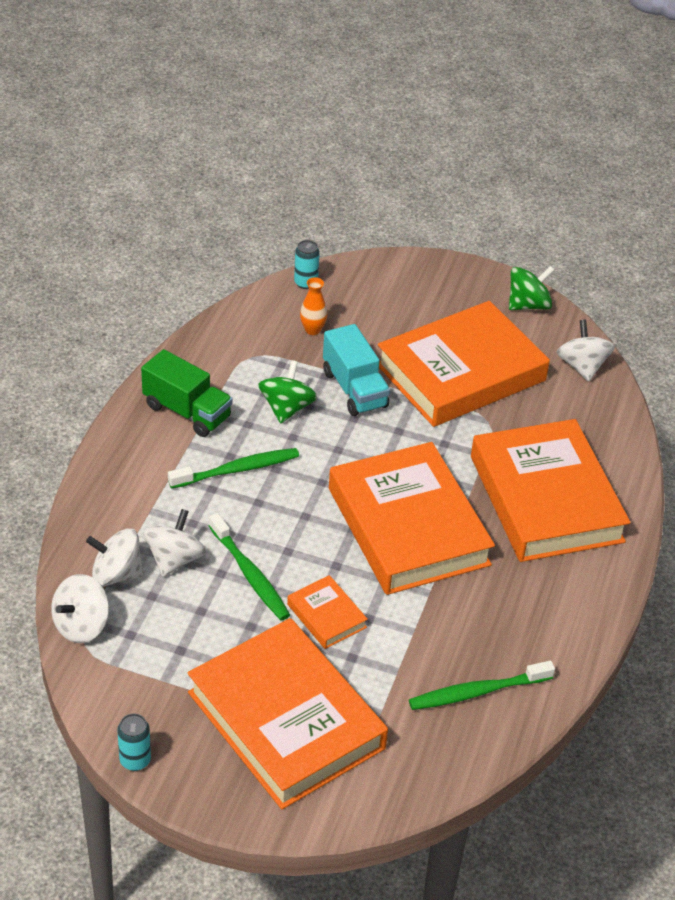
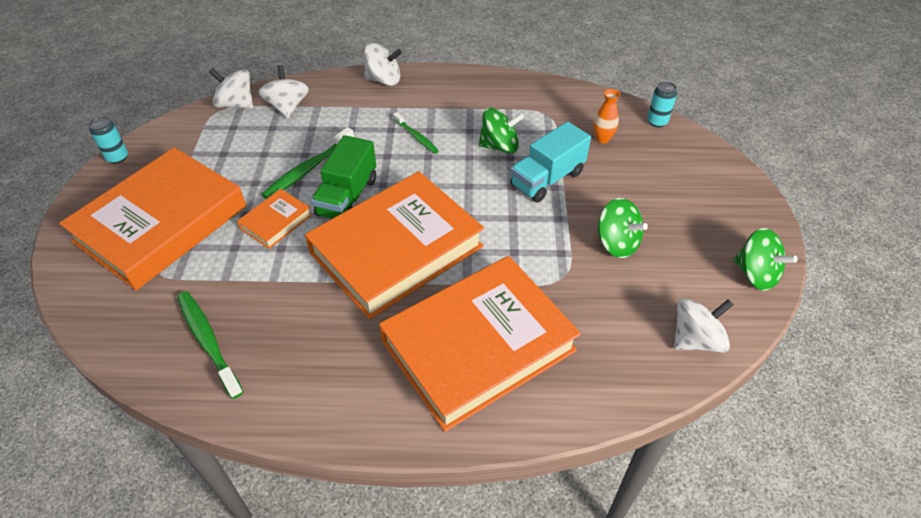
camera: 75 degrees right, 5 degrees up
(174, 559) = (311, 129): white spinning top -> white spinning top (384, 80)
(187, 411) = (465, 98): green truck -> green truck (347, 197)
(237, 470) = (416, 137): green toothbrush -> green toothbrush, size x0.62
(461, 372) = (616, 243): orange book -> green spinning top

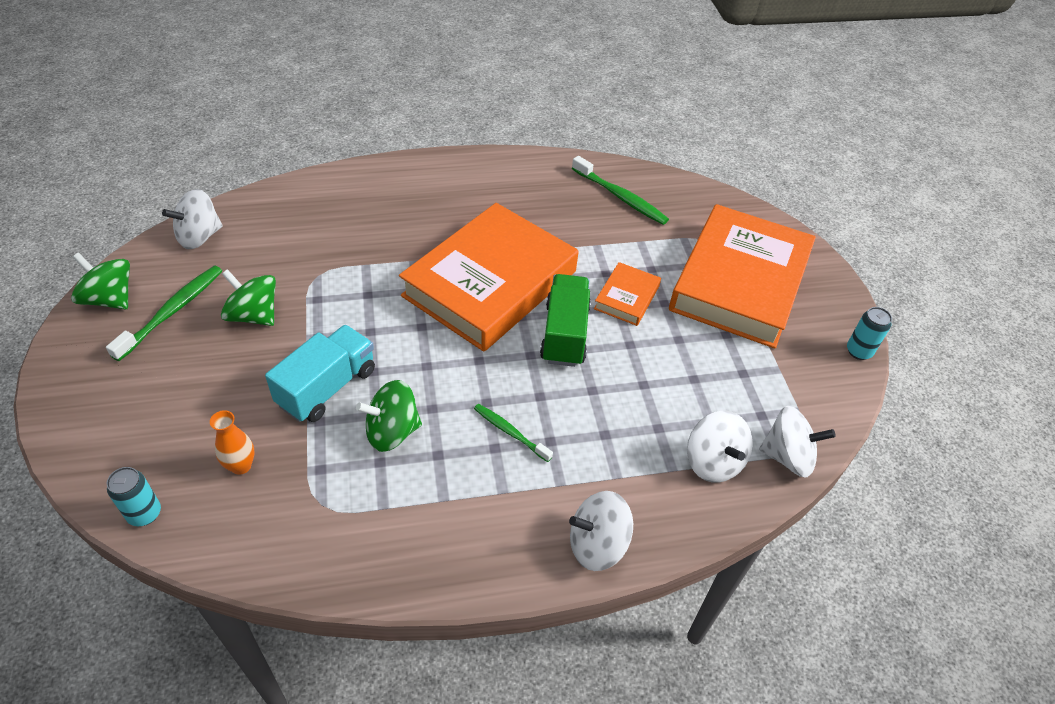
camera: 165 degrees right, 0 degrees up
(308, 169) = (627, 363): green toothbrush -> green toothbrush (172, 311)
(478, 346) = (396, 214): orange book -> none

